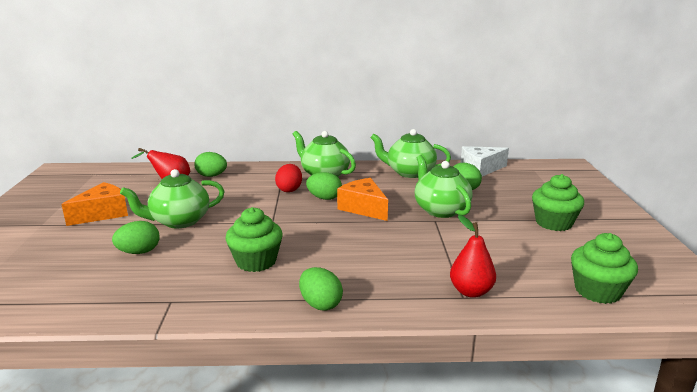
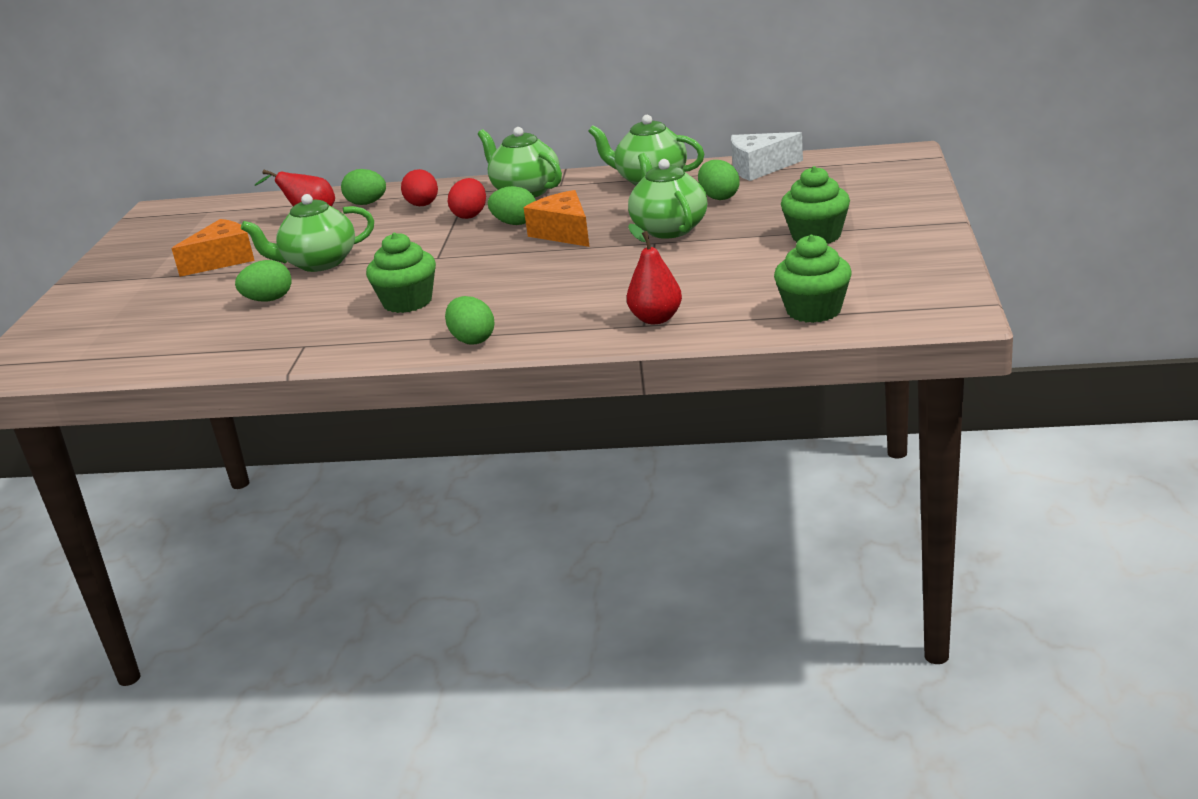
camera: 10 degrees right, 5 degrees up
(253, 180) = (423, 205): none -> red egg

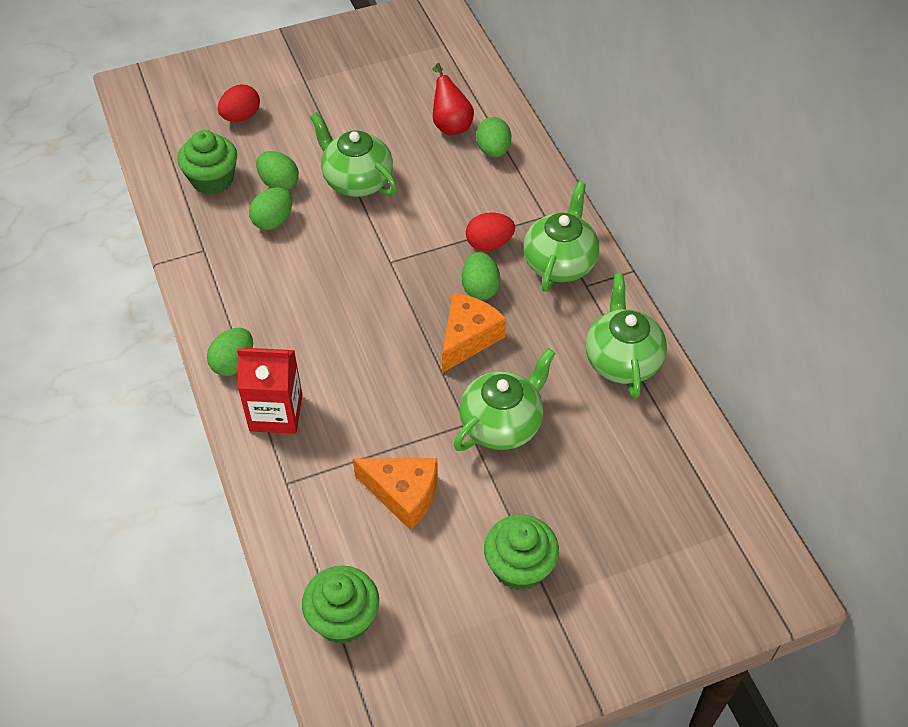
camera: 60 degrees right, 25 degrees up
(223, 260) = (347, 111): orange cheese -> orange cheese (403, 494)
(407, 302) = (295, 282): green cupcake -> green cupcake (212, 179)
(423, 205) = (501, 195): red egg -> red egg (241, 116)
(556, 323) = (276, 413): none -> red carton
(656, 319) = (300, 489): red pear -> none
(719, 197) = (595, 441): green egg -> green egg (273, 221)
(759, 168) = (689, 452): white cheese -> none

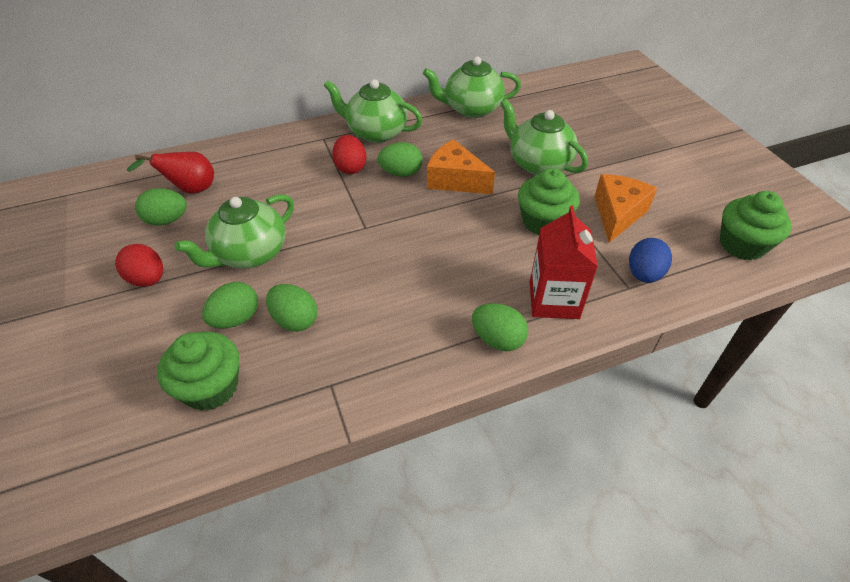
camera: 90 degrees left, 5 degrees down
(241, 116) = (102, 366): red egg -> red egg (147, 279)
(304, 501) = (644, 274): none -> blue egg
(493, 150) = (236, 164): green egg -> green egg (167, 220)
(519, 567) = (658, 158): green cupcake -> green cupcake (543, 222)

